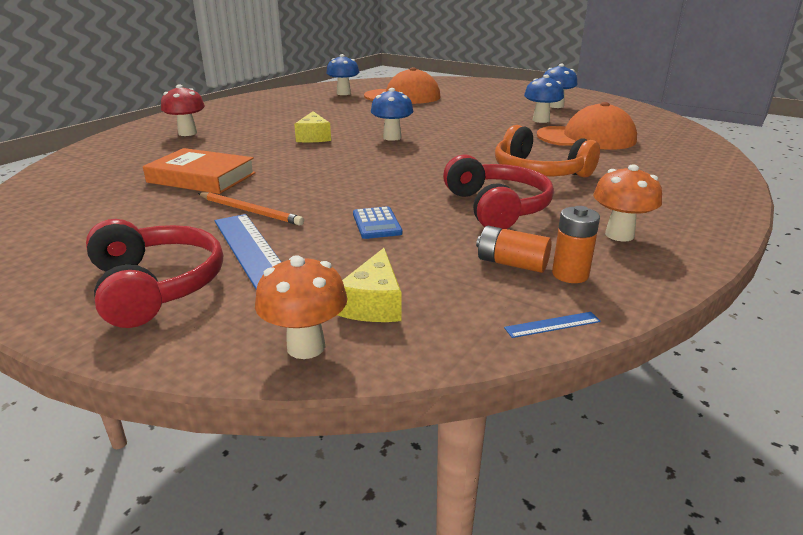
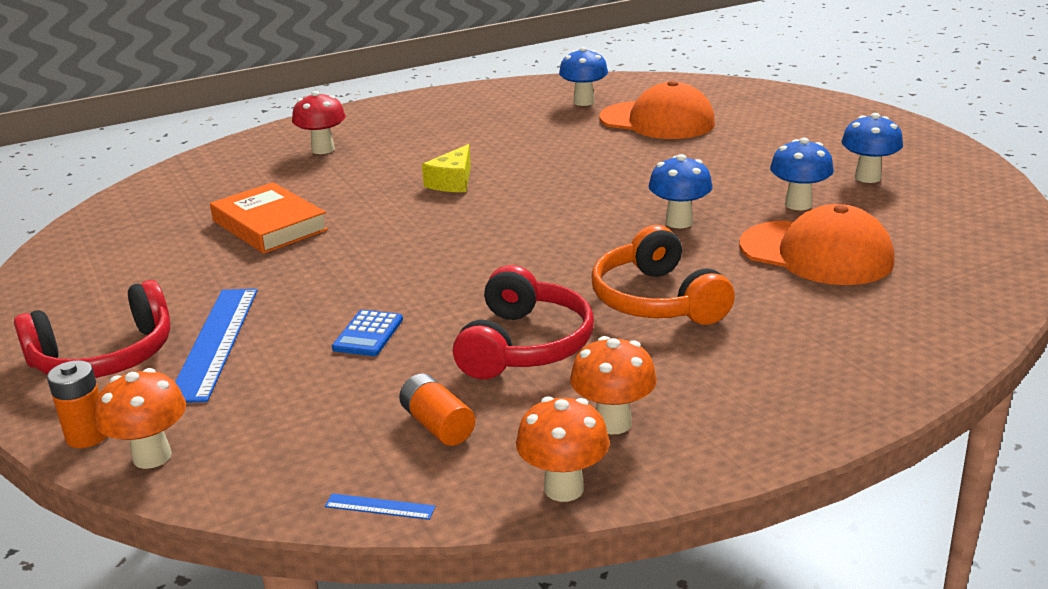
camera: 30 degrees right, 0 degrees up
(156, 286) = (105, 357): red headphones -> red headphones turned 60 degrees clockwise
(250, 211) = (267, 285): orange pencil -> none
(374, 303) = (253, 431): yellow cheese -> none
(392, 137) = (545, 201): blue mushroom -> blue mushroom (679, 222)
(570, 274) = (479, 457): orange battery -> orange battery (87, 436)
(652, 277) = (564, 488): none -> orange mushroom

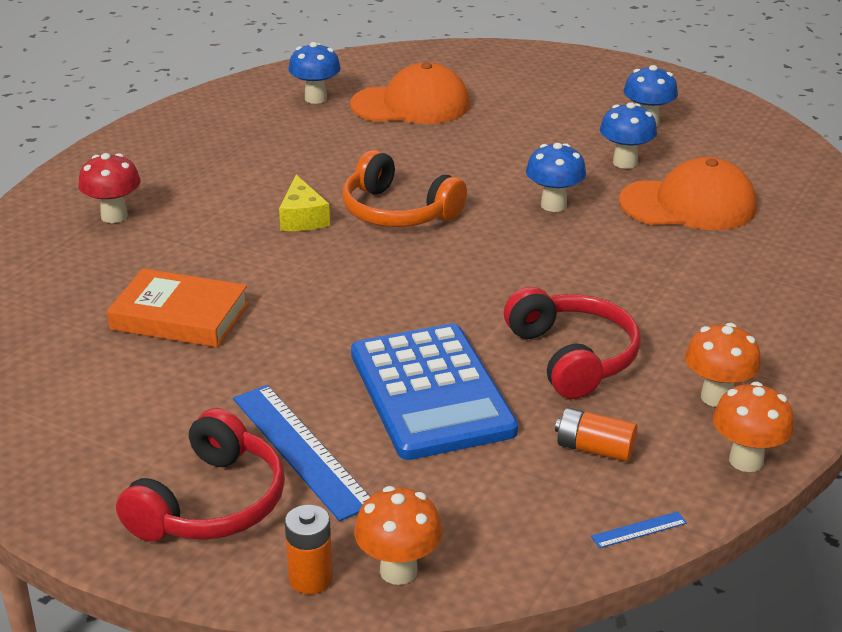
camera: 35 degrees left, 5 degrees up
(368, 334) = (431, 392): blue calculator -> blue calculator, size x2.49
(657, 300) = (623, 283): orange headphones -> orange headphones (398, 212)

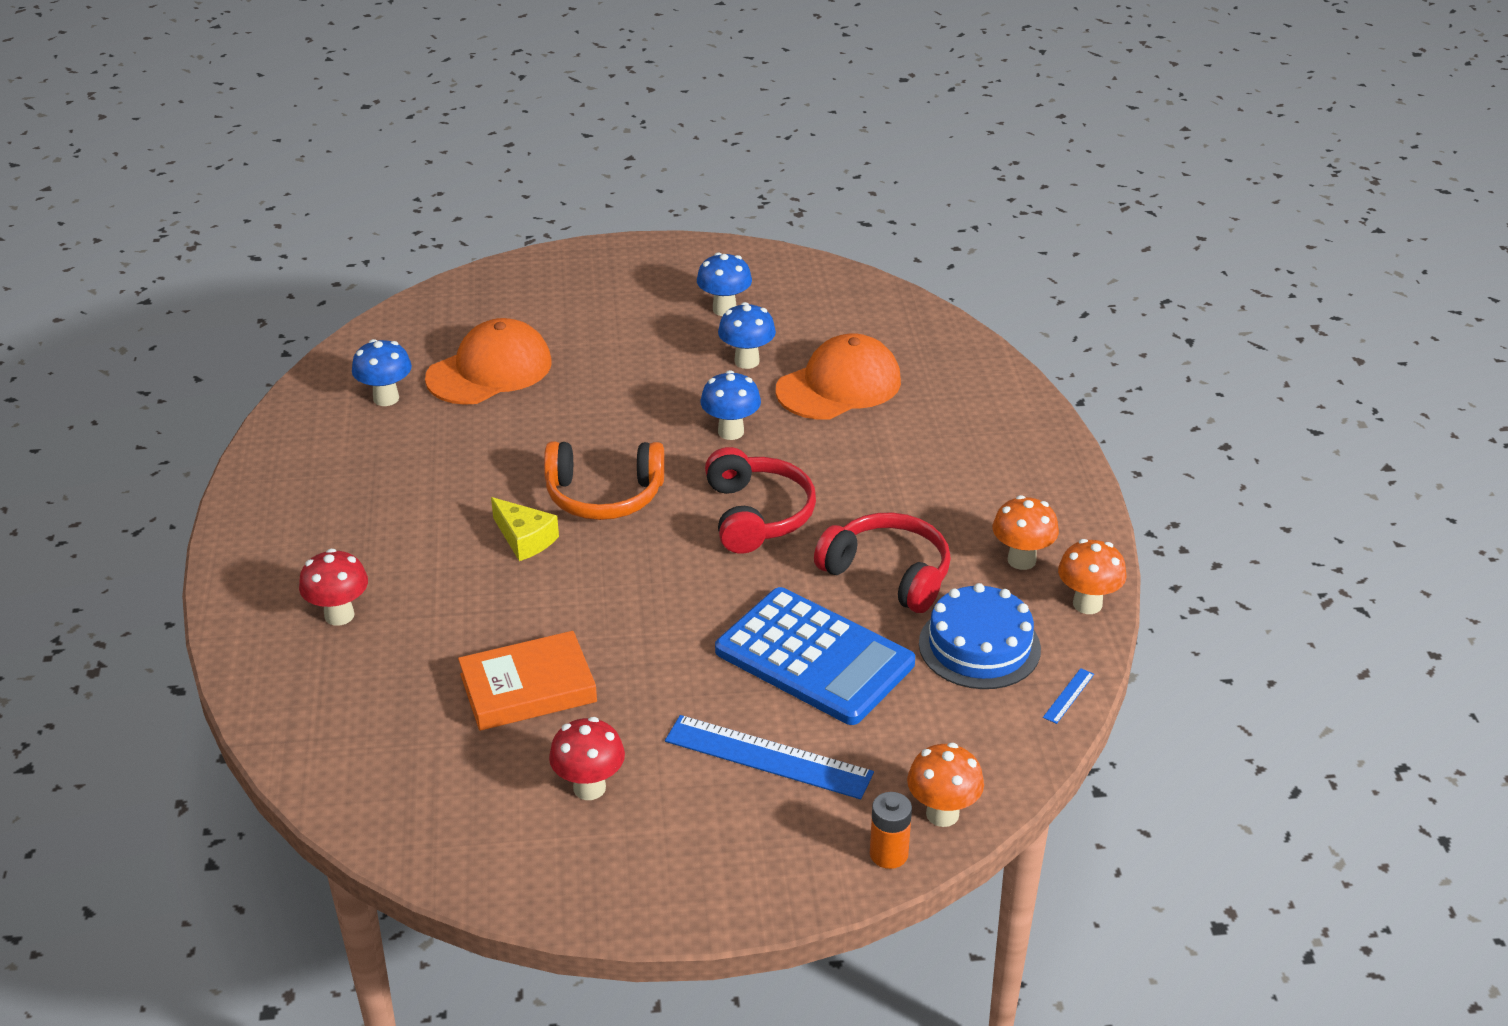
camera: 35 degrees left, 5 degrees up
(136, 405) = (589, 788): none -> red mushroom
(211, 503) = (749, 837): red headphones -> red headphones (757, 515)
(594, 449) = (979, 646): orange battery -> blue cake

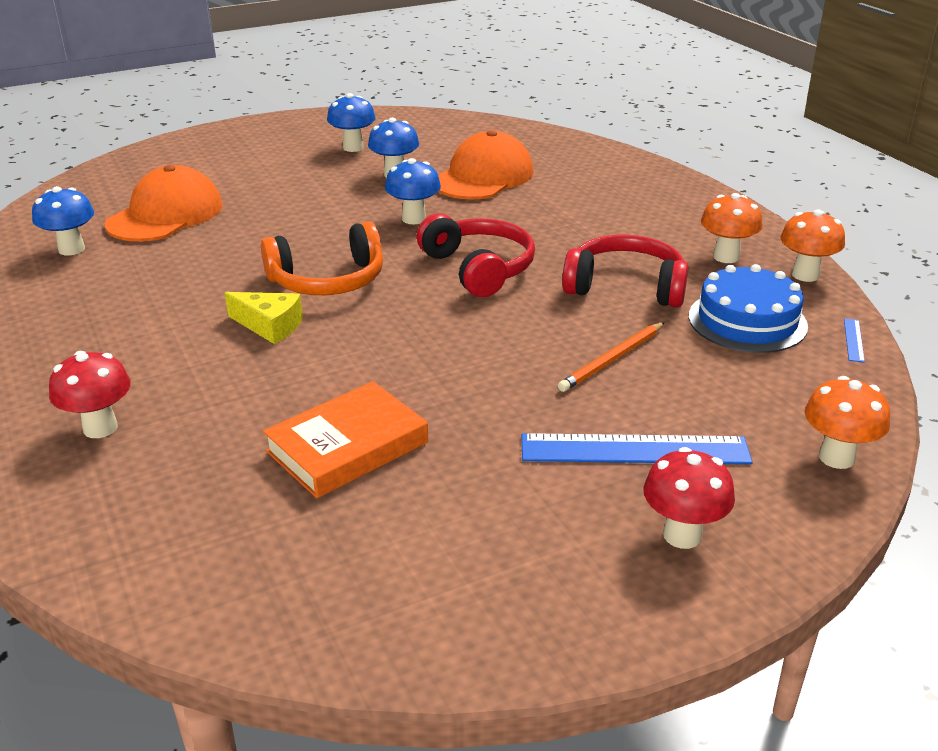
camera: 20 degrees left, 5 degrees down
(589, 788) = (472, 523): red mushroom -> red mushroom (682, 535)
(814, 657) = (612, 359): blue calculator -> orange pencil
(888, 854) = (820, 506): orange battery -> none

